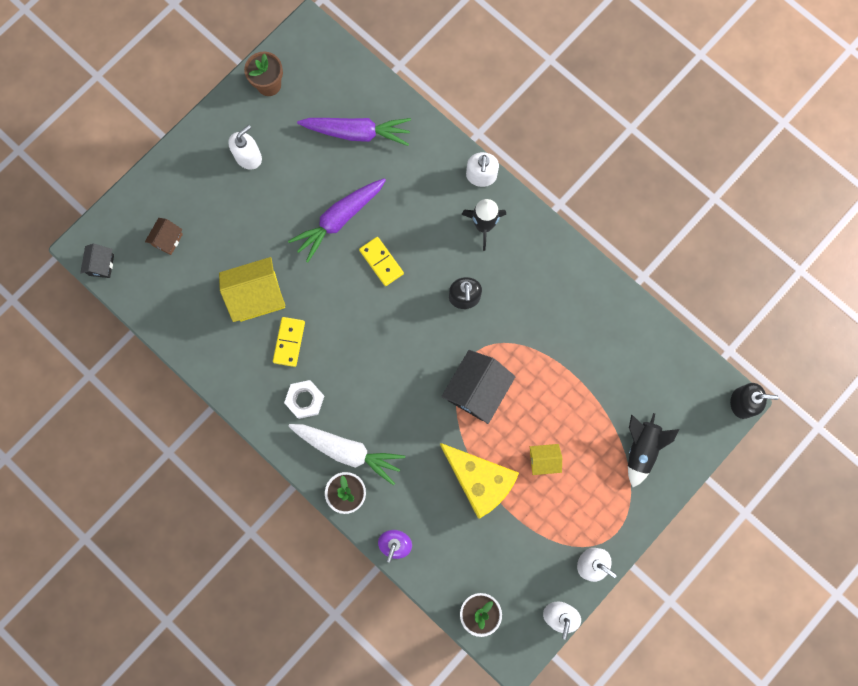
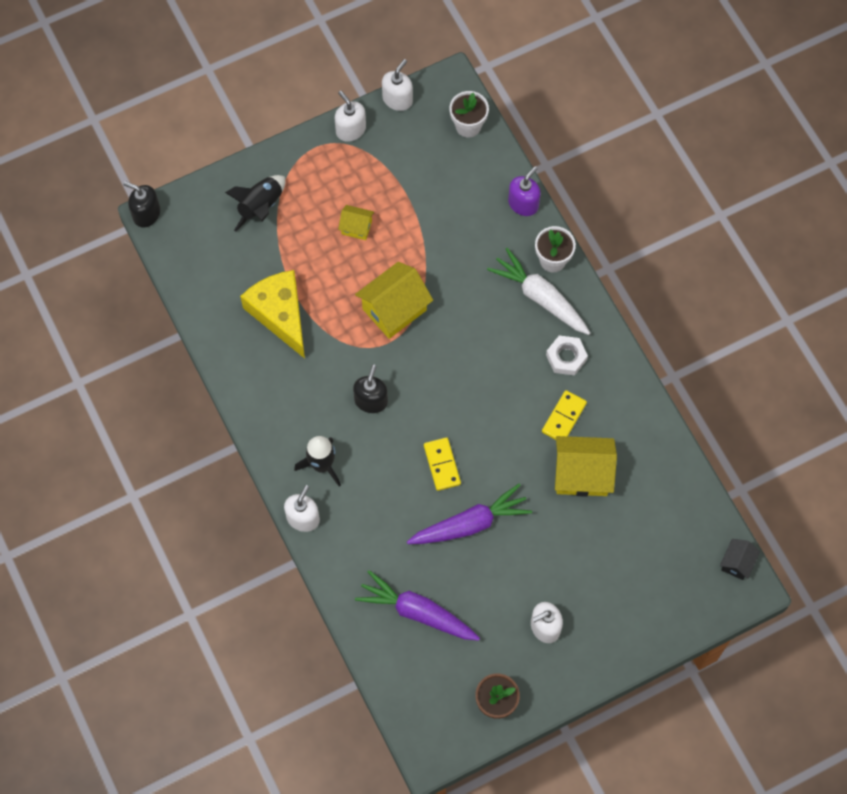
camera: 160 degrees left, 10 degrees down
(168, 240) = (659, 565): brown house -> none
(477, 390) = (394, 309): black house -> yellow house
(479, 480) = (424, 230): yellow cheese -> yellow cheese (280, 314)

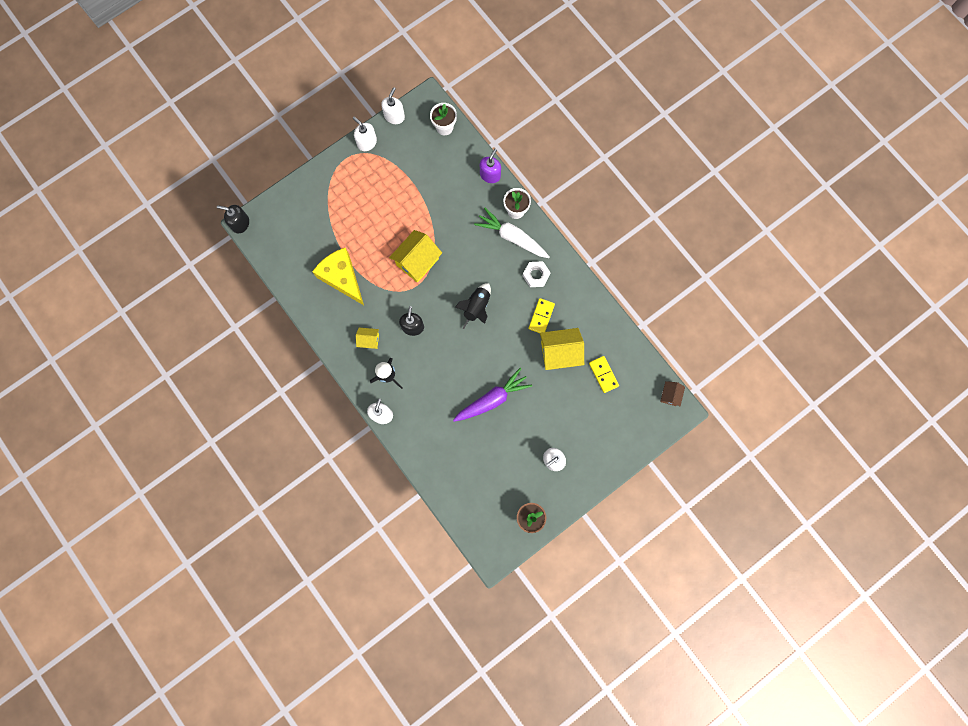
camera: 10 degrees left, 10 degrees up
(261, 207) = (316, 206): black rocket -> black rocket (477, 307)
(356, 227) = (382, 209): yellow house -> yellow house (369, 340)
(417, 612) = (468, 465): purple carrot -> none
(442, 465) = (467, 362): yellow domino -> yellow domino (603, 374)
(737, 563) = (669, 395): black house -> brown house

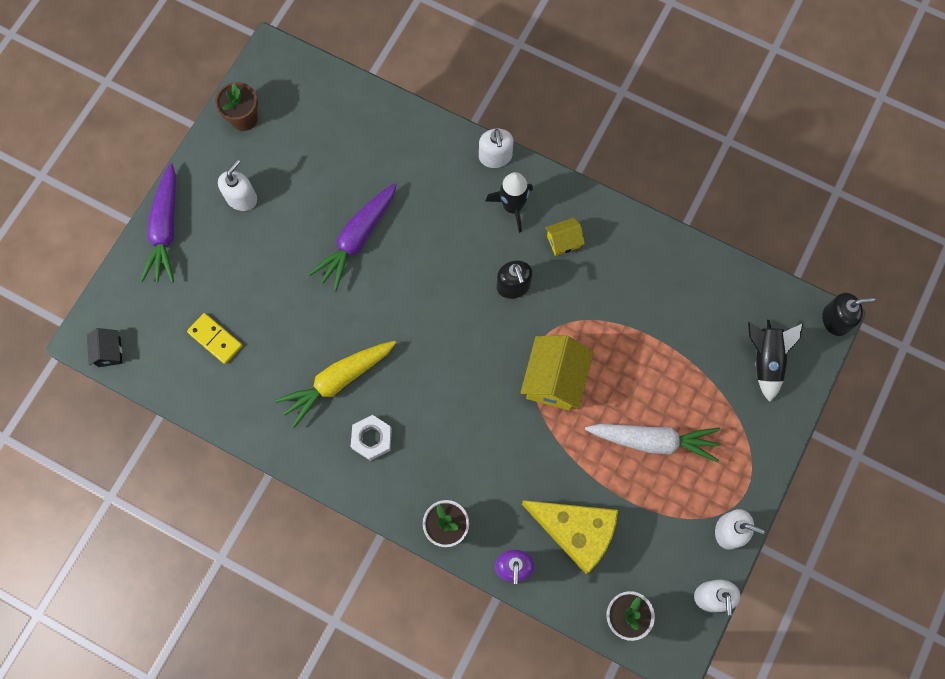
camera: 155 degrees right, 5 degrees down
(342, 278) = (648, 309): yellow cheese -> yellow cheese (575, 531)
(477, 307) = (436, 352): black rocket -> black rocket (765, 360)
(512, 237) = (433, 481): white carrot -> white carrot (653, 440)
(541, 316) = (337, 381): yellow domino -> yellow carrot
(559, 353) = (290, 341): yellow house -> none
(608, 460) = (166, 230): none -> purple carrot
(669, 395) = (109, 352): brown house -> black house

